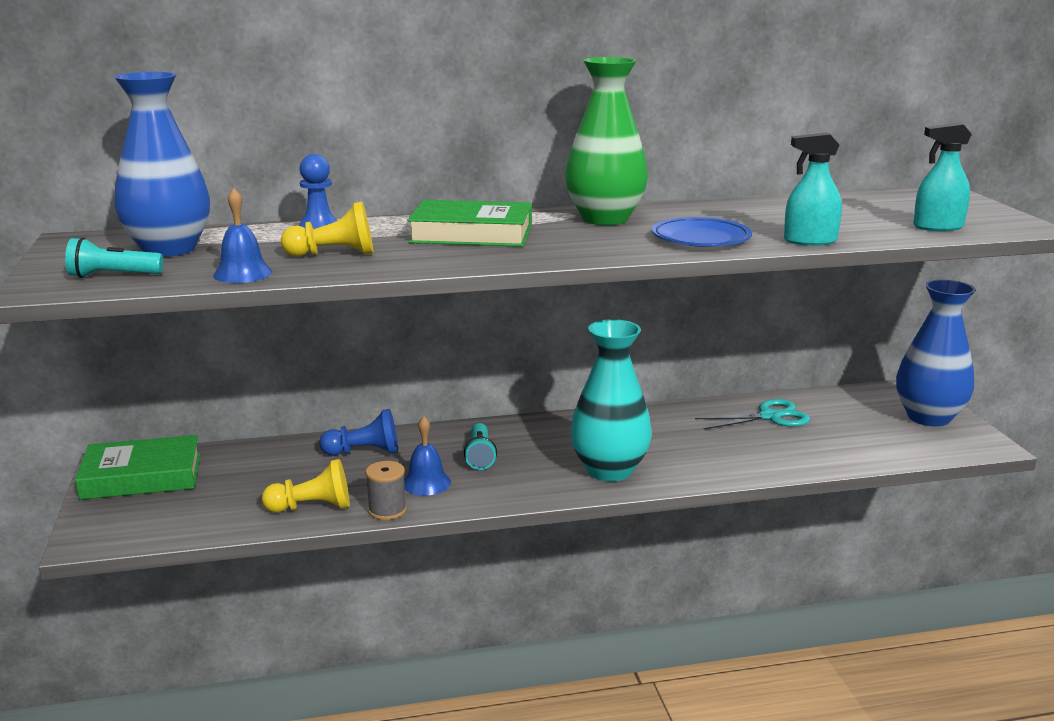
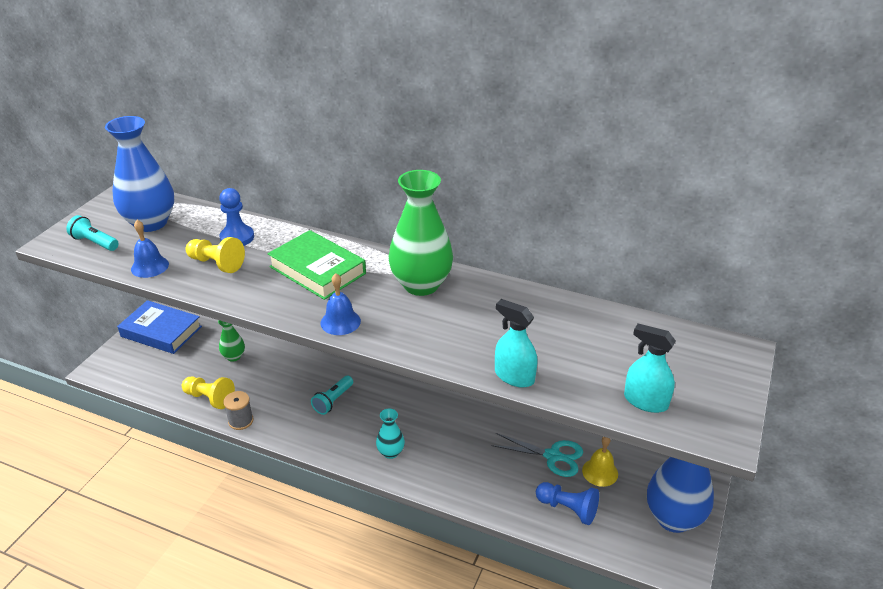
camera: 35 degrees right, 15 degrees up
(142, 476) = (161, 331): green book -> blue book
(290, 464) = (234, 356): none -> green vase
(364, 452) = (278, 365): blue pawn -> blue pawn (568, 509)
(426, 483) = (282, 409): blue bell -> blue bell (340, 322)
(609, 470) = (390, 452): turquoise vase -> turquoise vase, size x0.49
(701, 239) = (444, 339): blue plate -> none
(826, 412) = (600, 472): none -> yellow bell

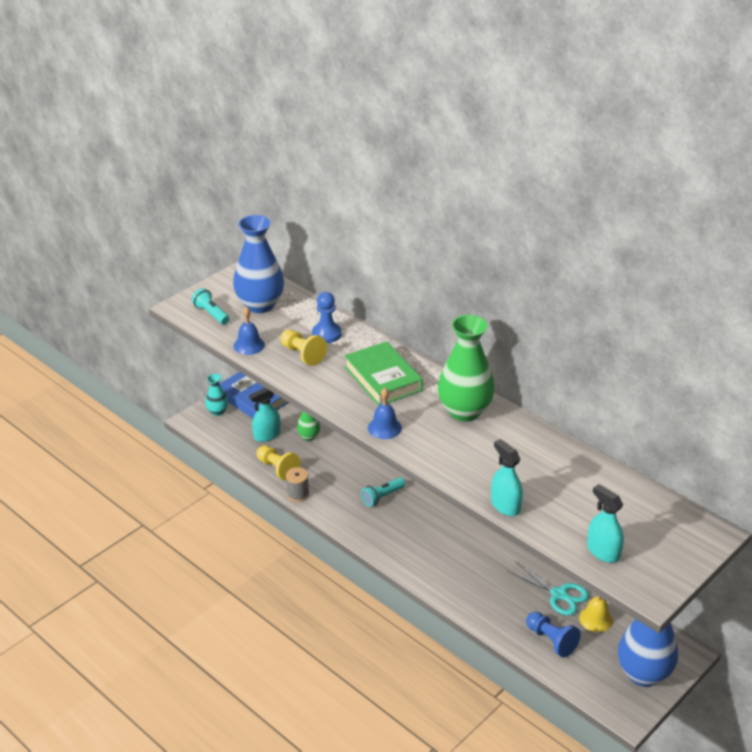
camera: 20 degrees right, 0 degrees up
(187, 366) = (267, 435): none -> turquoise spray bottle
(390, 452) = (416, 553): turquoise vase -> turquoise vase (217, 412)

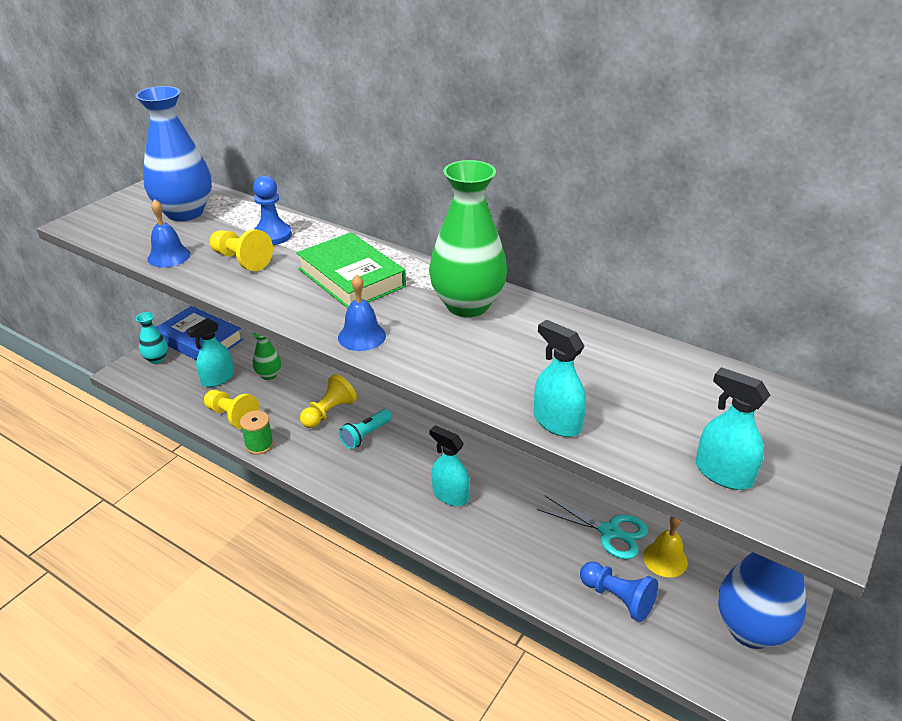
camera: 10 degrees left, 0 degrees up
(211, 314) = (120, 227): turquoise flashlight -> none
(298, 494) = (259, 445): grey spool -> green spool
(355, 474) = (329, 412): none -> yellow pawn
(441, 552) = (450, 495): none -> turquoise spray bottle

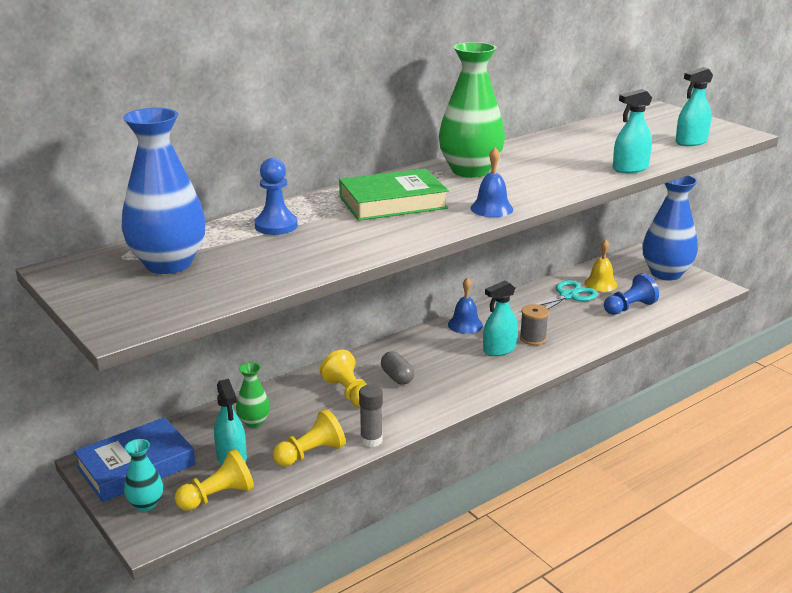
camera: 70 degrees left, 10 degrees down
(169, 256) = (271, 276): blue bell -> blue bell (465, 324)
(241, 260) = (316, 243): yellow pawn -> yellow pawn (218, 496)
(259, 445) = (371, 440): green spool -> grey glue stick
(365, 435) = (397, 377): turquoise flashlight -> grey capsule
(487, 518) = (533, 338): none -> grey spool

